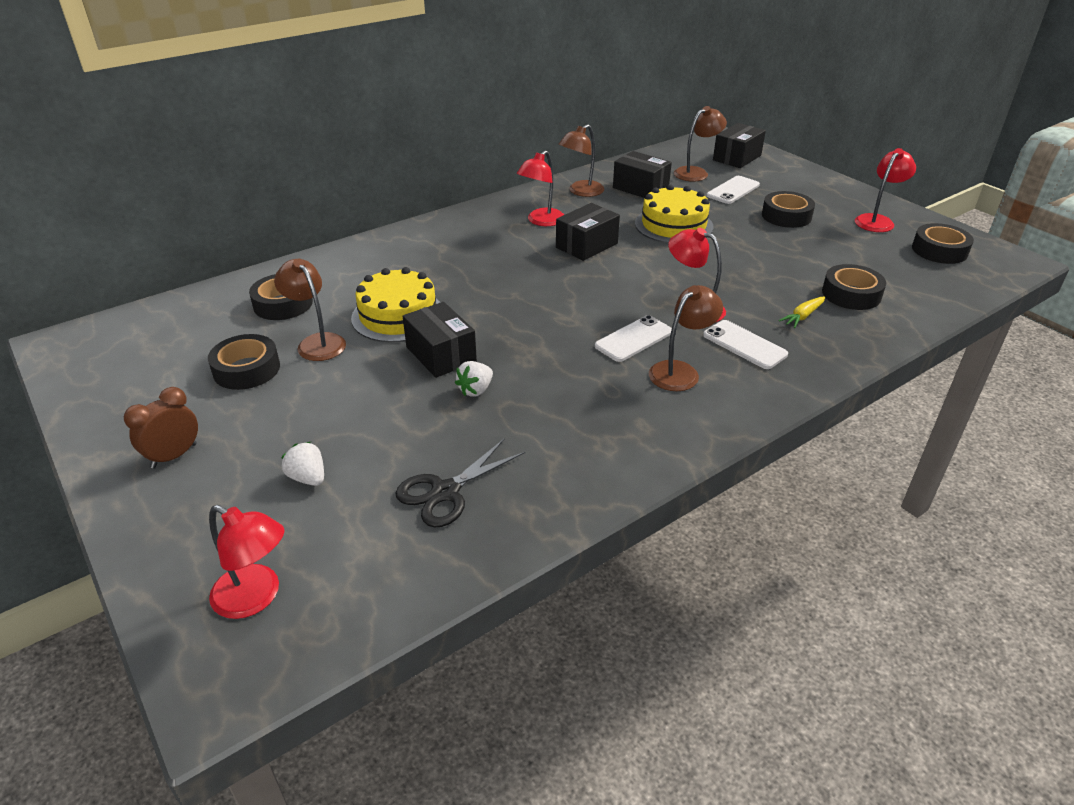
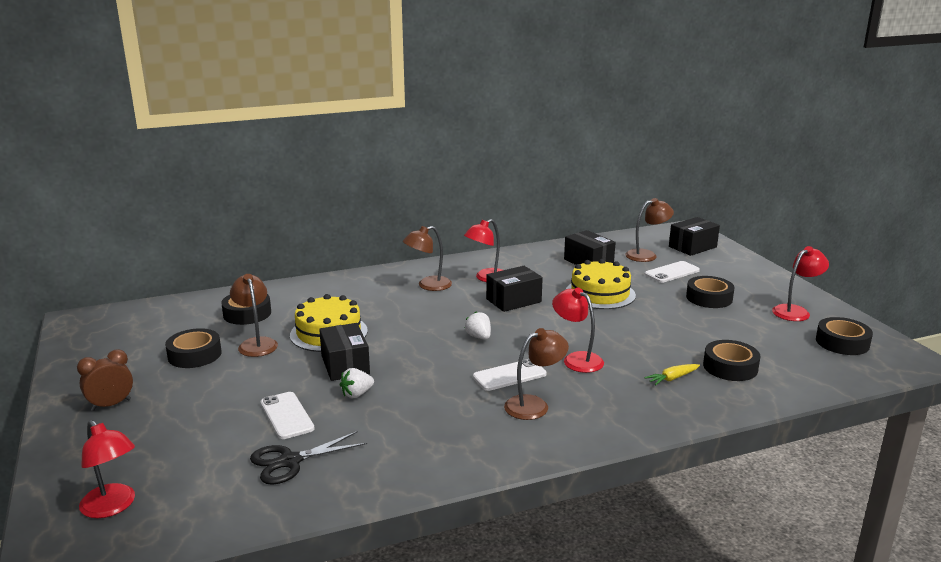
camera: 15 degrees right, 15 degrees down
(308, 478) = (195, 435): white strawberry -> white strawberry (479, 337)
(581, 192) = (534, 259): brown lamp -> brown lamp (428, 286)
(744, 345) = (604, 393): white phone -> white phone (286, 416)

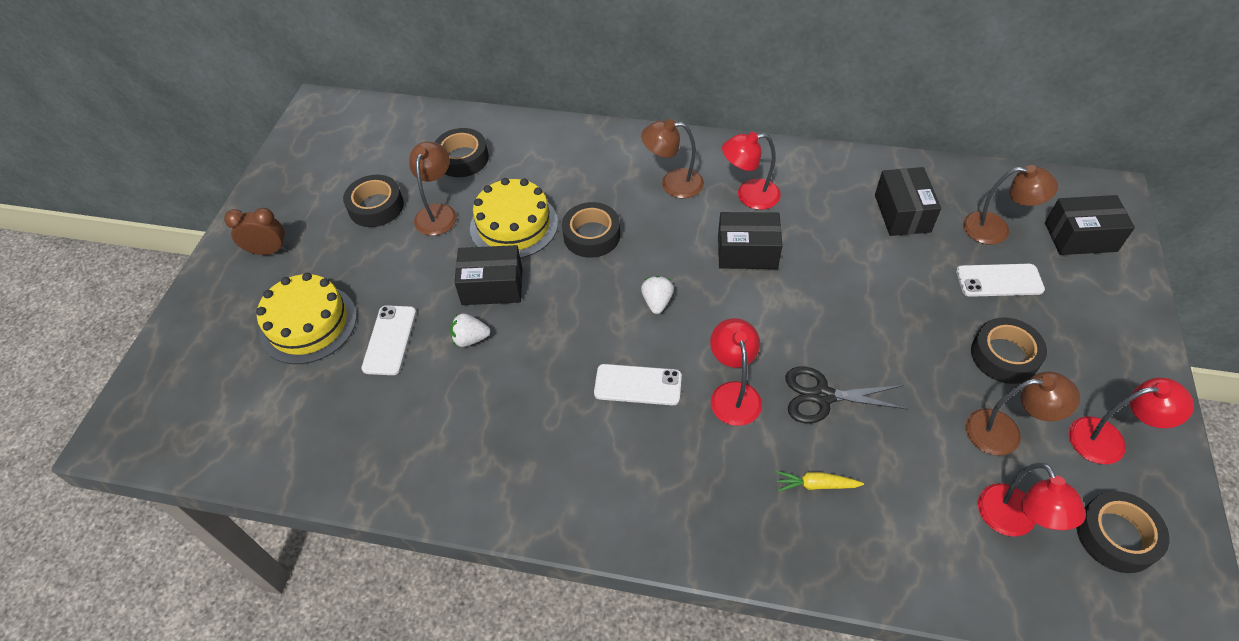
camera: 35 degrees right, 30 degrees up
(113, 507) = (189, 393): red lamp -> red lamp (1013, 522)
(290, 461) = (348, 409): black scissors -> black scissors (823, 396)
(345, 365) = (492, 286): black box -> black box turned 75 degrees clockwise
(534, 405) = (625, 447): brown lamp -> brown lamp (1004, 432)
(600, 293) = (863, 284): yellow cake -> yellow cake (308, 324)
(730, 367) = (908, 502): black tape -> black tape (591, 235)

